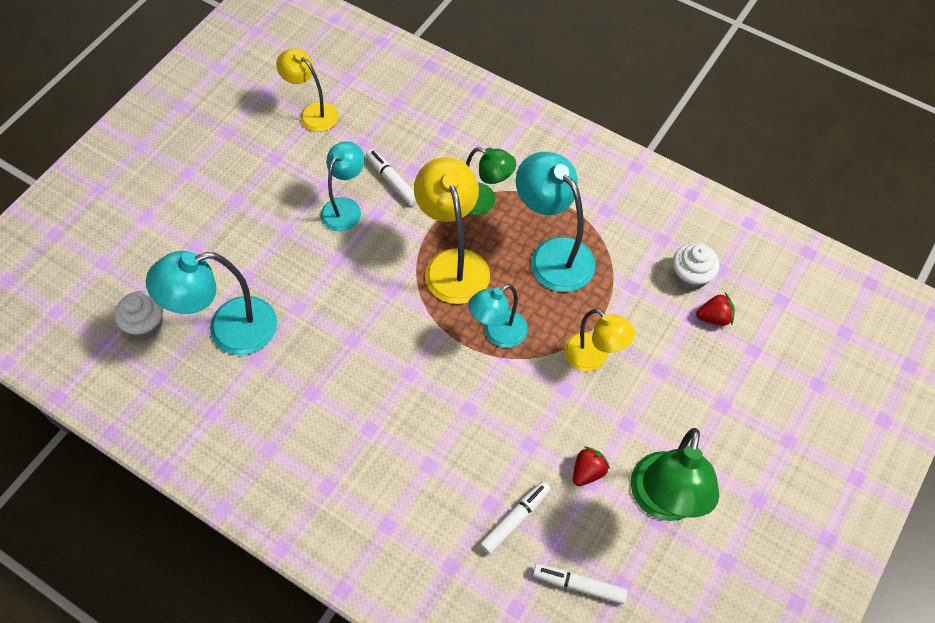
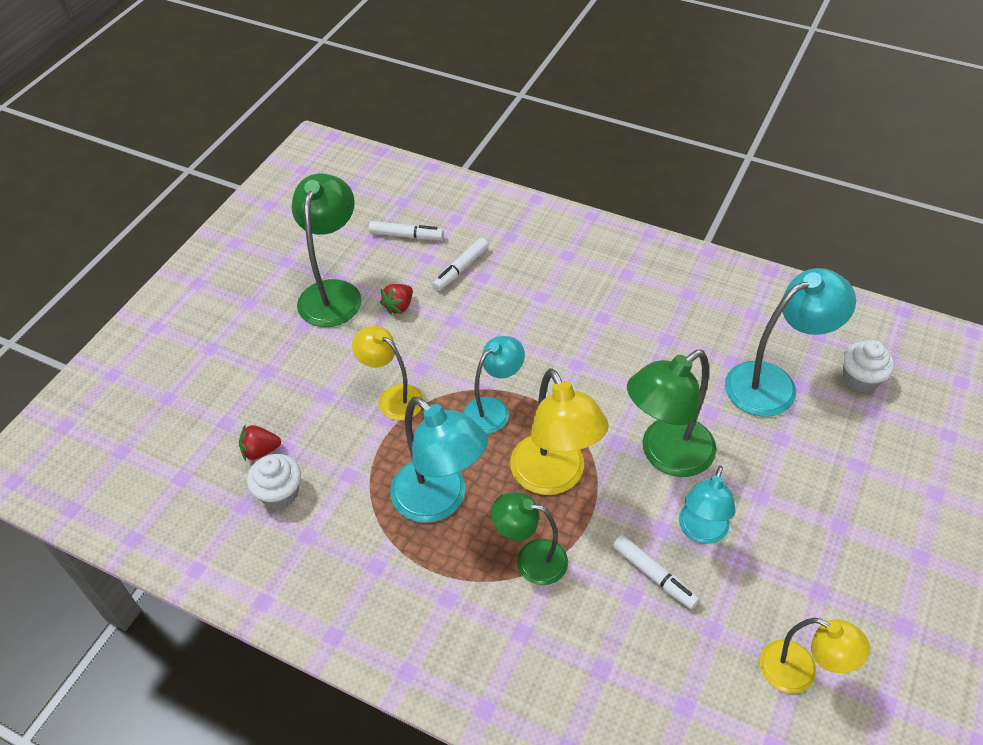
camera: 175 degrees right, 10 degrees down
(352, 272) = (666, 455): none -> green lamp

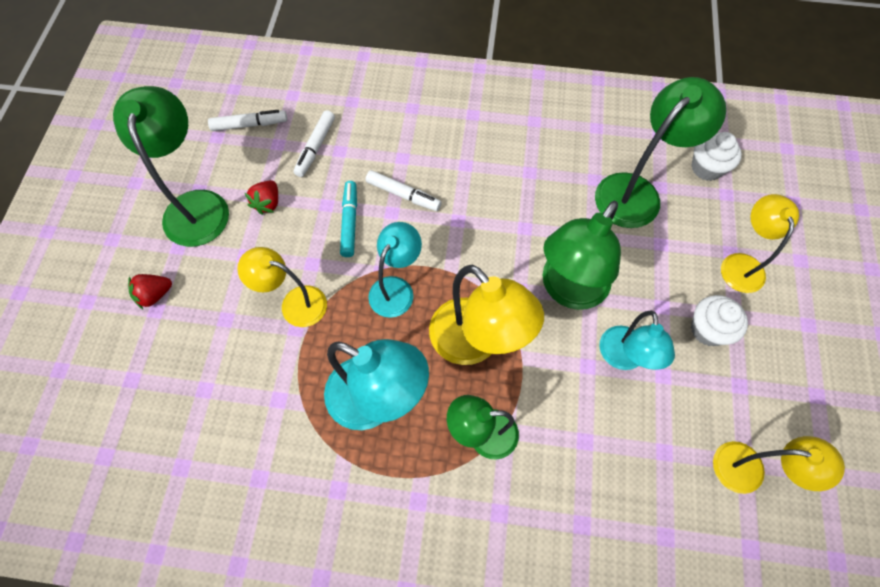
camera: 20 degrees left, 15 degrees up
(260, 451) = (179, 401): red strawberry -> red strawberry (155, 295)
(279, 493) = (215, 441): white cupcake -> white cupcake (708, 329)
(470, 341) = (349, 222): none -> turquoise marker
(654, 575) = (597, 415): white marker -> white marker (403, 194)
(773, 383) = (636, 191): turquoise lamp -> green lamp
(864, 479) = (740, 264): none -> yellow lamp

